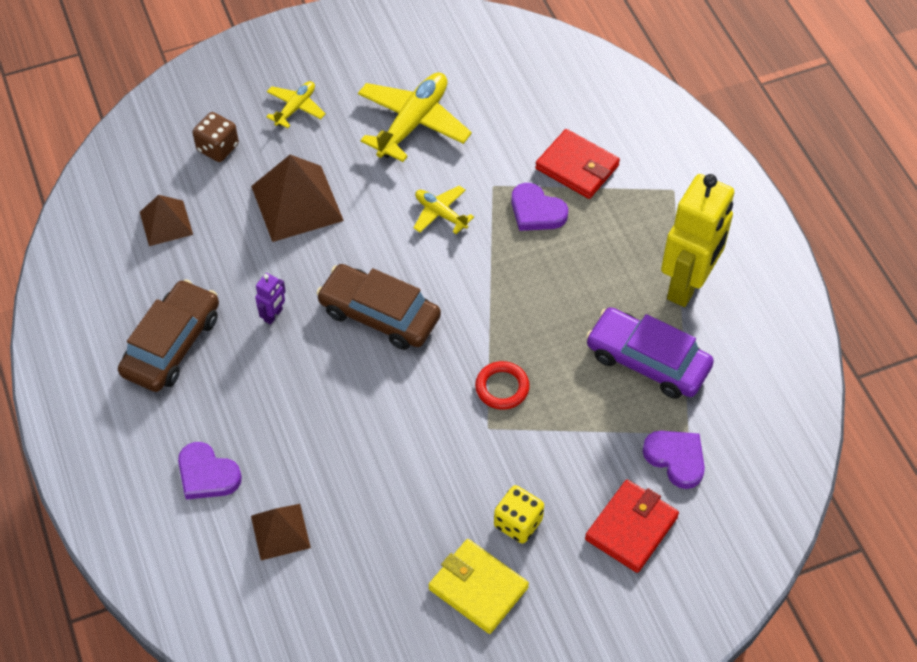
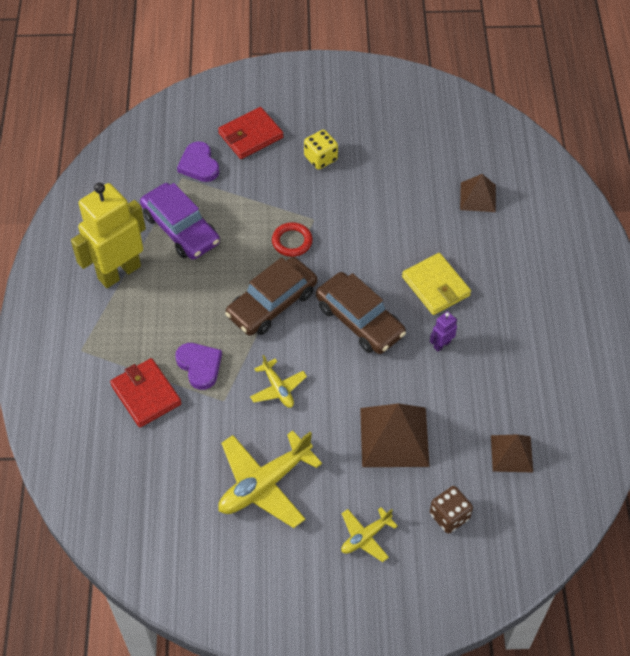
camera: 160 degrees left, 0 degrees up
(172, 344) = (526, 345): brown car -> brown car (272, 303)
(207, 474) = (519, 245): purple heart -> none
(478, 588) = (362, 131): yellow wallet -> yellow wallet (435, 286)

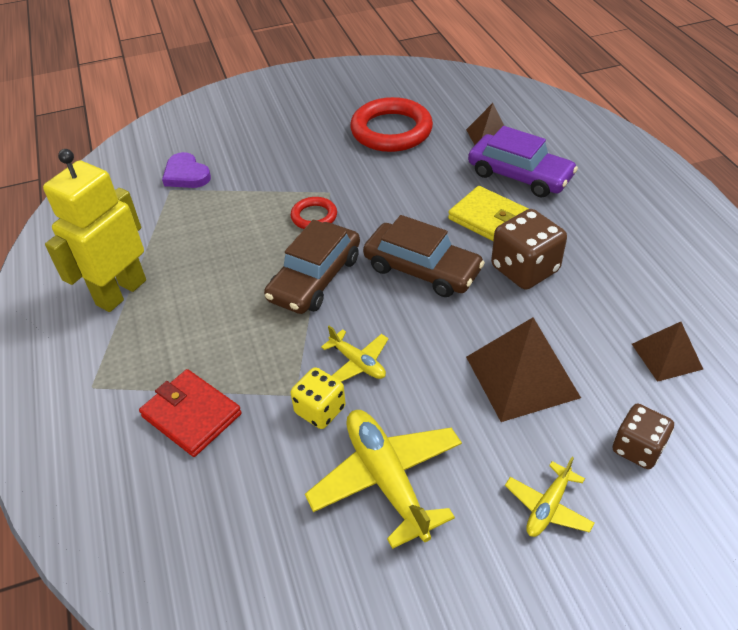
camera: 15 degrees left, 10 degrees down
(180, 229) = (183, 234): purple car -> purple car (519, 175)
(200, 366) = (251, 364): purple heart -> none
(250, 135) = (234, 140): red wallet -> none
(264, 484) = (386, 479): yellow plane -> yellow plane turned 120 degrees clockwise
(320, 158) = (315, 142): yellow dice -> yellow dice (320, 410)
(393, 164) = (391, 130): none -> red ring
(441, 344) = (524, 269): purple robot -> brown dice

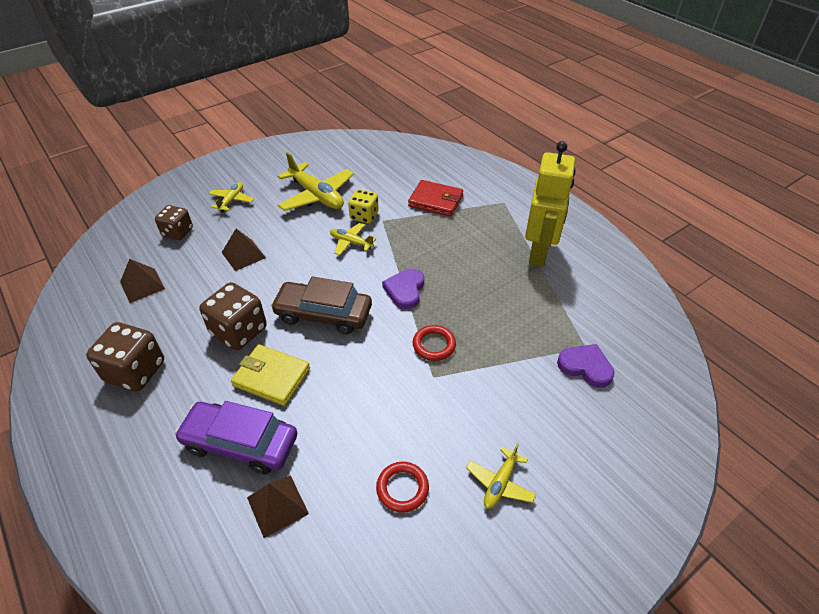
camera: 160 degrees right, 0 degrees up
(315, 278) = (405, 290): brown car -> purple heart
(317, 122) = (500, 483): none -> yellow plane
(391, 130) = (402, 488): red ring -> red ring, size x0.51
(522, 376) = (243, 255): brown pyramid -> brown pyramid, size x0.60
(638, 249) = (135, 371): none -> brown dice

